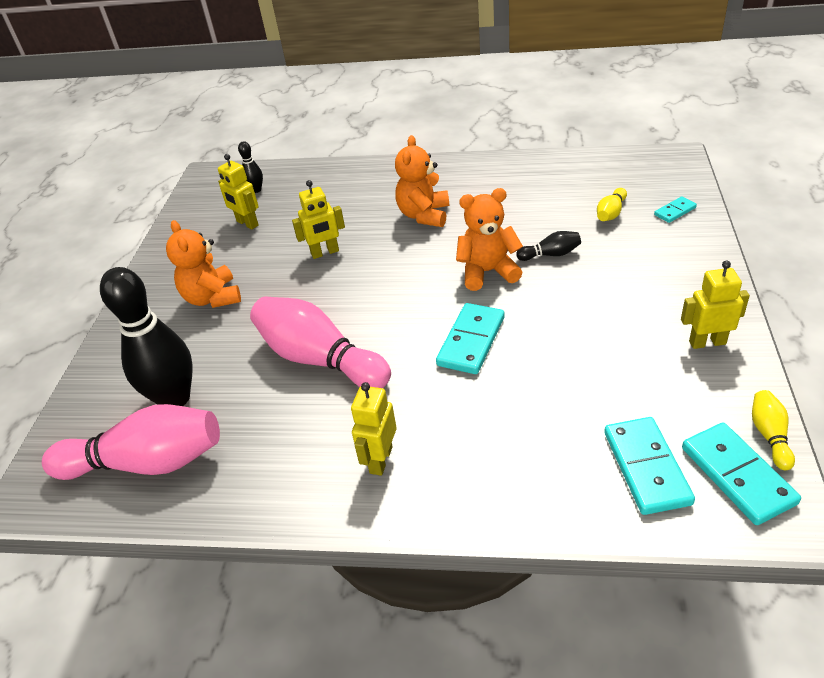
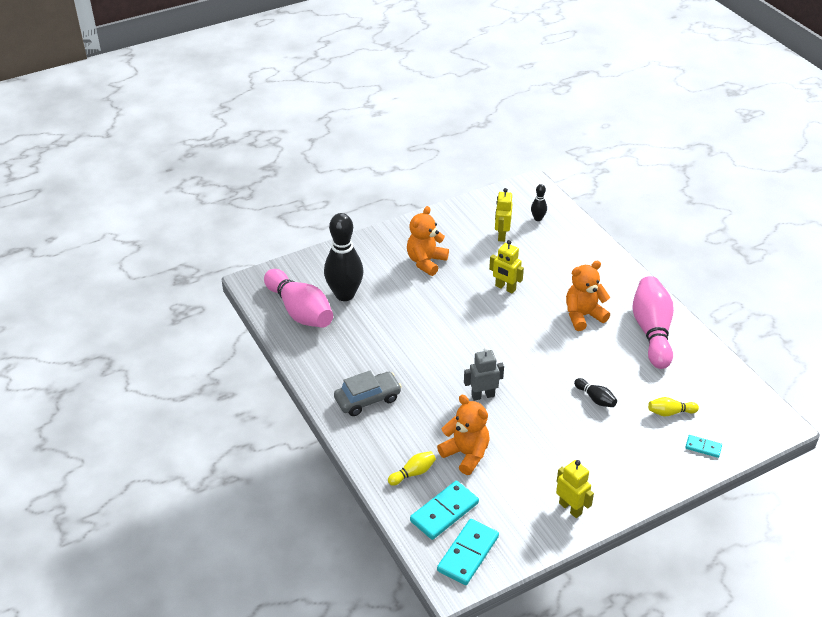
camera: 50 degrees right, 0 degrees up
(319, 359) = (416, 336): pink bowling pin -> pink bowling pin (652, 331)
(380, 460) = (367, 399): yellow robot -> grey car
(471, 341) = (482, 395): turquoise domino -> grey robot
(488, 272) = (551, 375): orange teddy bear -> orange teddy bear (466, 454)
(769, 435) = (510, 560): yellow bowling pin -> yellow bowling pin (413, 473)

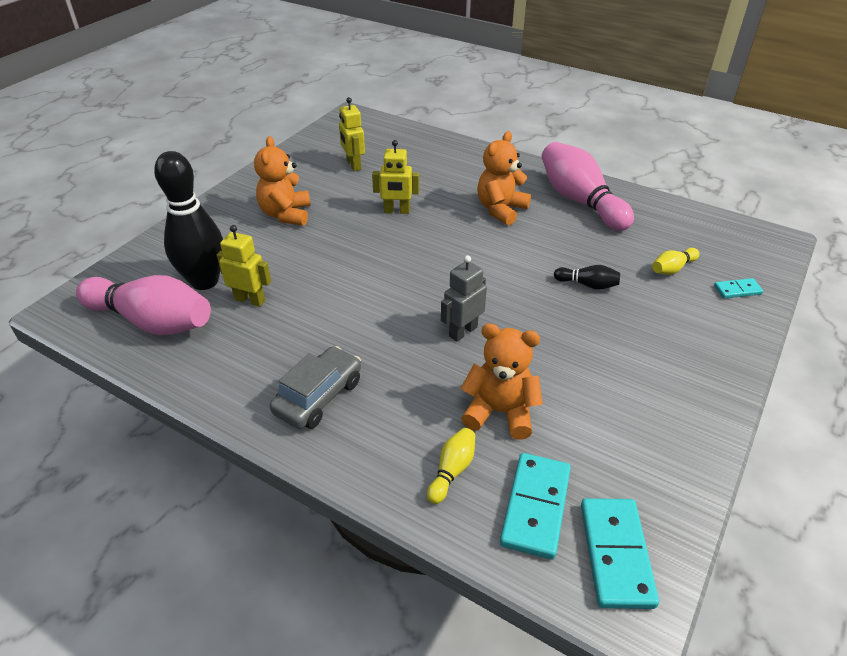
camera: 30 degrees left, 0 degrees up
(538, 218) = (379, 140): black bowling pin -> none
(570, 508) = (678, 422): yellow robot -> yellow robot (250, 300)

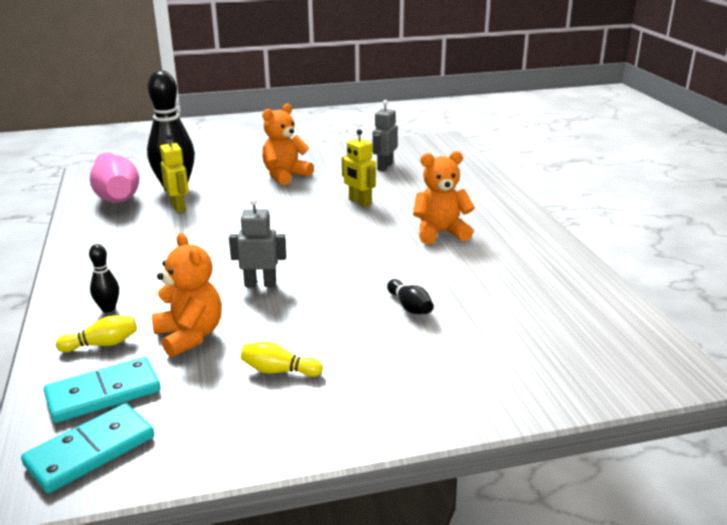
camera: 45 degrees right, 15 degrees down
(319, 396) = (116, 268): grey car -> none
(353, 165) = (384, 167): yellow robot -> grey robot
(390, 437) = (108, 308): none -> black bowling pin
(580, 201) = (524, 256): pink bowling pin -> none
(672, 269) = (511, 335): yellow bowling pin -> yellow bowling pin (279, 371)
(737, 290) = (546, 381): turquoise domino -> none

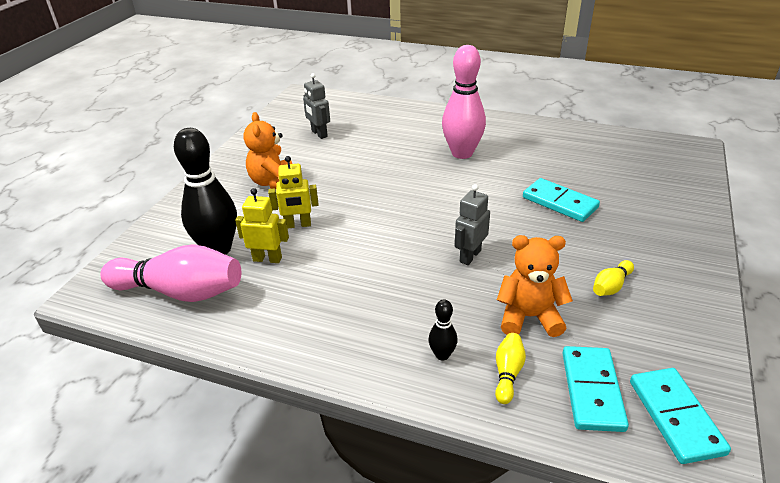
camera: 55 degrees left, 10 degrees up
(359, 202) = (372, 166): yellow robot -> yellow robot (298, 225)
(410, 307) = (559, 202): black bowling pin -> turquoise domino
(440, 233) = (462, 153): orange teddy bear -> pink bowling pin

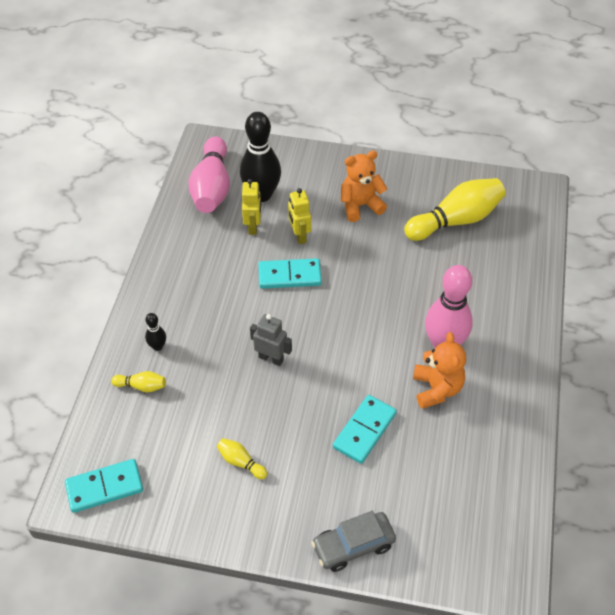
camera: 80 degrees right, 15 degrees up
(319, 134) = (456, 220): grey robot -> yellow bowling pin
(529, 317) = (199, 400): orange teddy bear -> orange teddy bear (436, 389)
(592, 390) = (127, 437): turquoise domino -> turquoise domino (289, 275)
(687, 219) = (353, 545): none -> grey car

